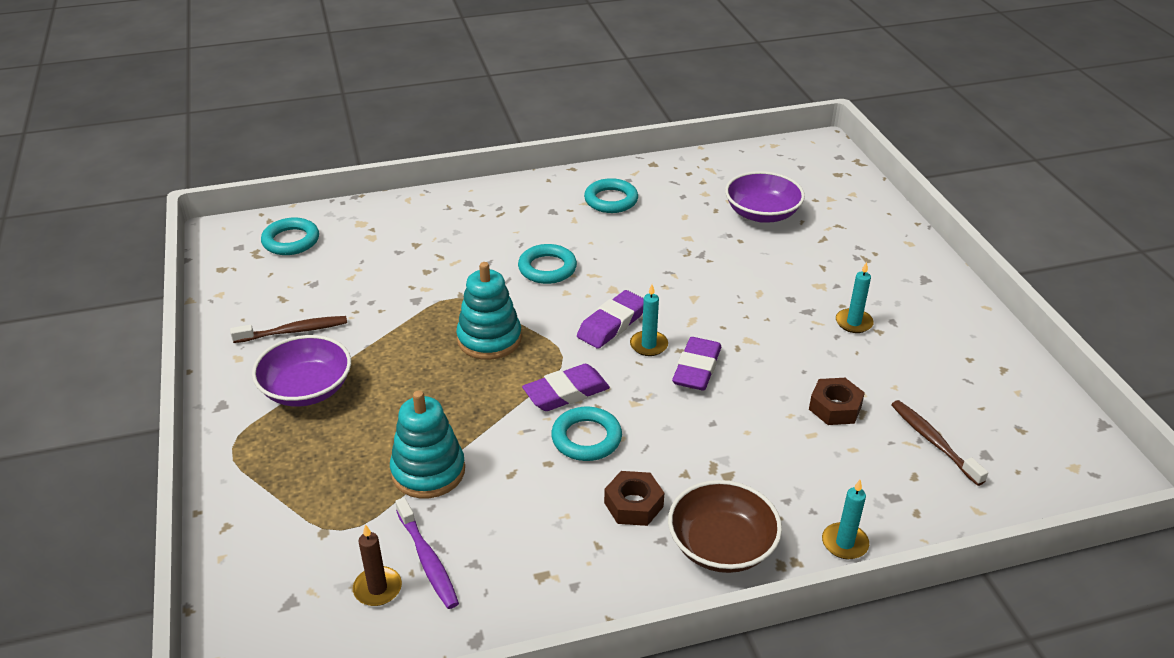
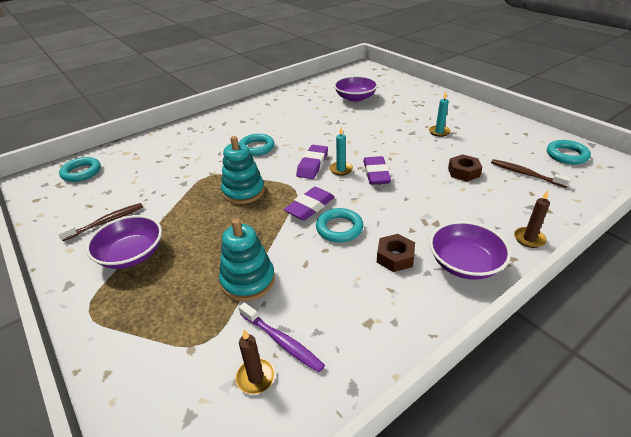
camera: 20 degrees left, 0 degrees up
(611, 200) = (272, 109): turquoise ring -> turquoise ring (566, 155)
(721, 546) = (464, 263): brown bowl -> purple bowl
(844, 543) = (529, 239): turquoise candle -> brown candle

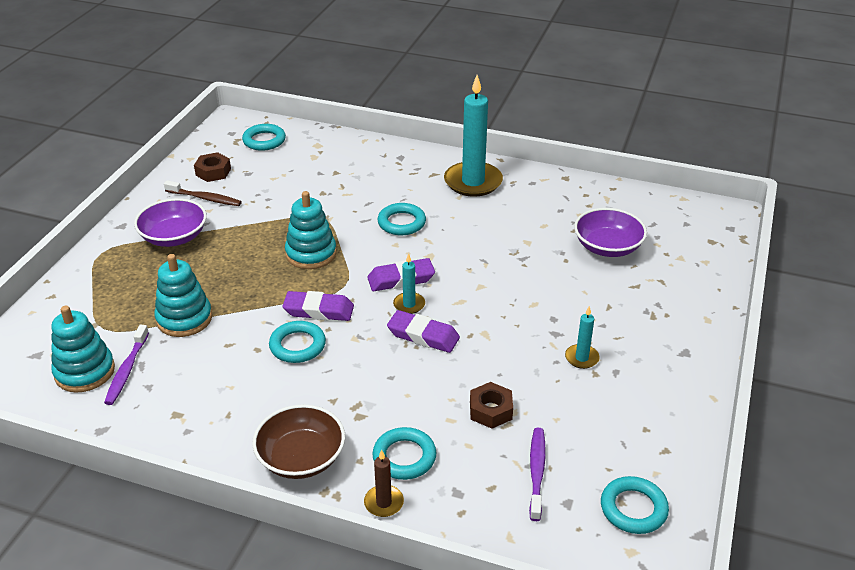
camera: 55 degrees right, 0 degrees up
(250, 114) = (473, 182): none -> turquoise candle
(255, 377) = (85, 372): brown candle -> turquoise stacking toy
(376, 174) = (423, 336): purple eraser -> purple eraser turned 60 degrees clockwise
(395, 257) = (277, 402): brown nut -> brown nut (213, 172)
(464, 263) = (301, 458): purple bowl -> brown bowl
(488, 216) = (404, 457): none -> turquoise ring
(525, 174) = (536, 472): brown toothbrush -> purple toothbrush

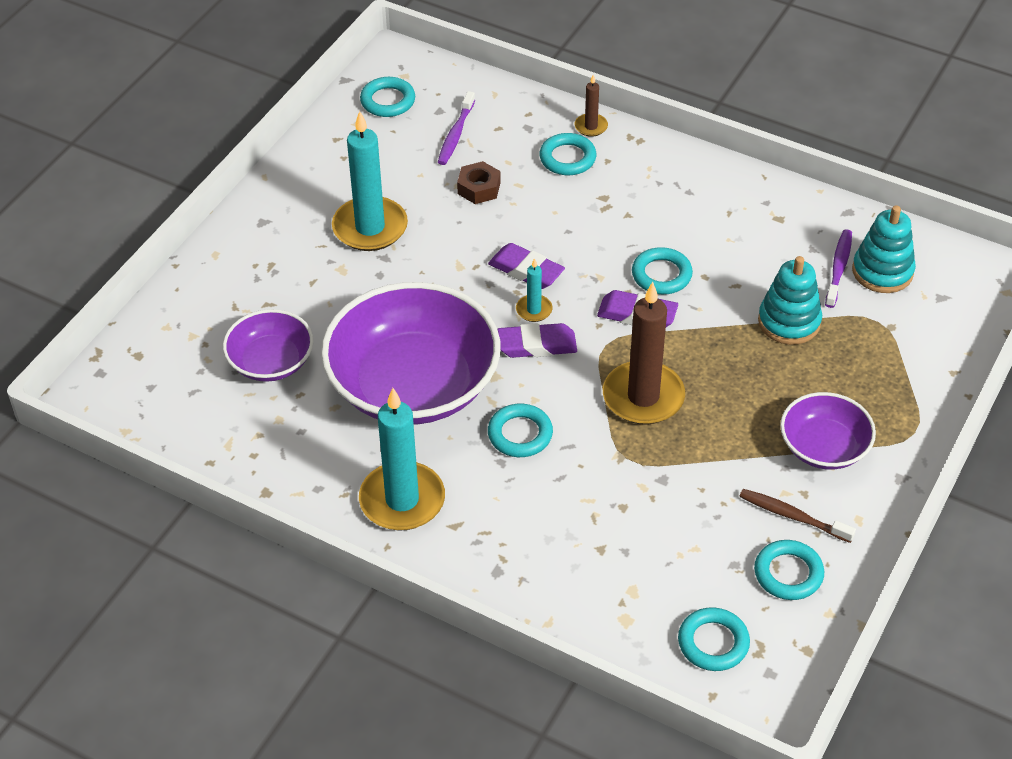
camera: 170 degrees left, 10 degrees up
(213, 172) = (788, 573): brown nut -> turquoise ring
(301, 458) = (659, 168): brown bowl -> none
(311, 254) = (643, 397): turquoise stacking toy -> brown candle
(491, 244) = (413, 385): none -> purple bowl
(581, 358) = (370, 227): turquoise candle -> turquoise candle, size x2.15

